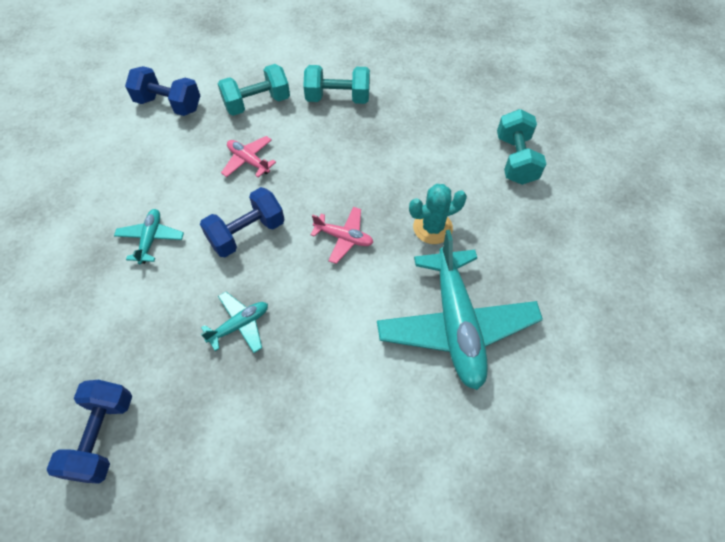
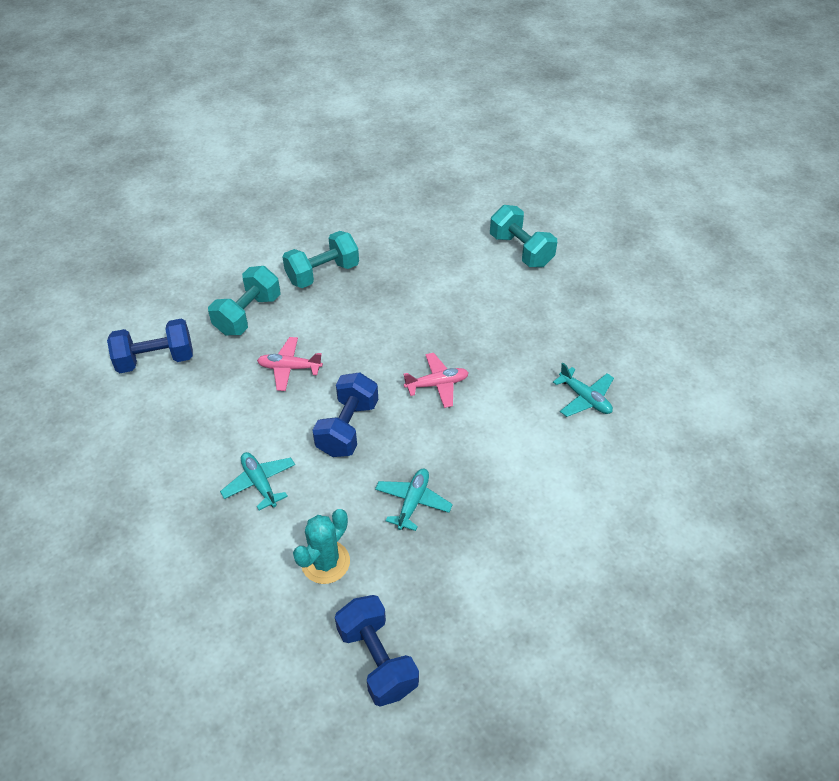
camera: 35 degrees left, 10 degrees down
(432, 228) = (502, 337): turquoise cactus -> turquoise cactus (325, 562)
(456, 324) = (585, 398): turquoise plane -> turquoise plane, size x0.46

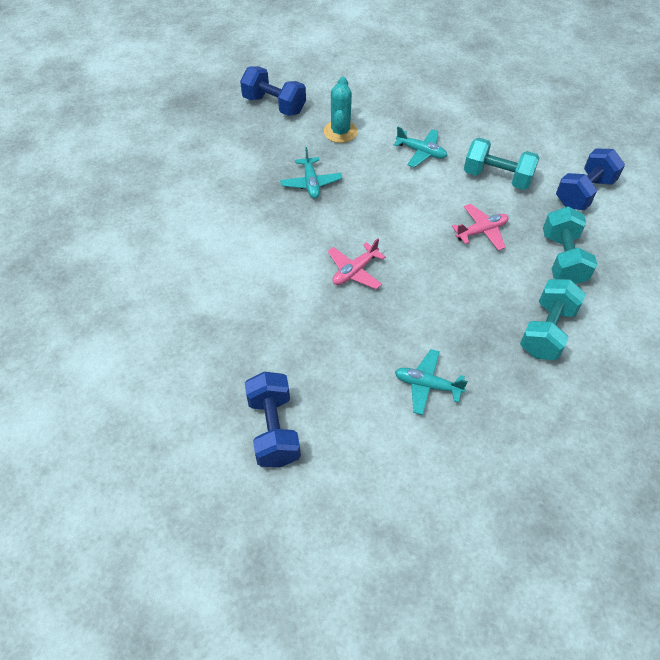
camera: 150 degrees right, 5 degrees up
(347, 428) = (396, 209): blue dumbbell -> blue dumbbell (274, 429)
(521, 250) = (375, 468): turquoise dumbbell -> turquoise dumbbell (497, 177)
(585, 398) = (221, 315): turquoise plane -> turquoise plane (427, 385)

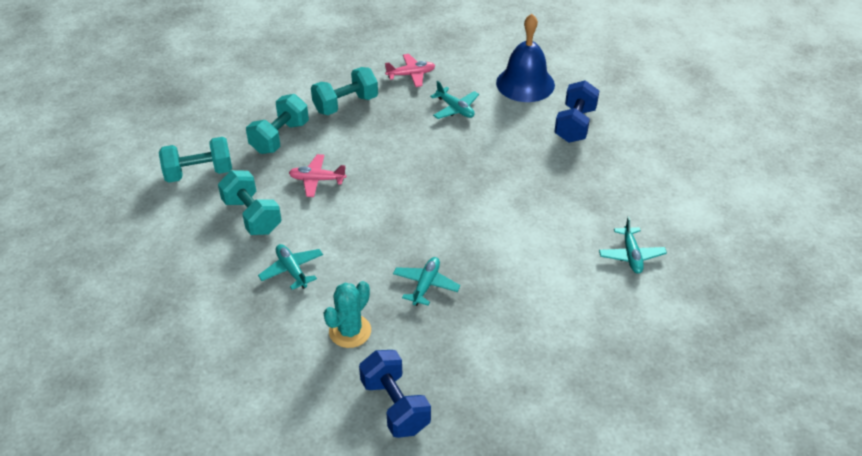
camera: 150 degrees left, 10 degrees down
(147, 282) = (631, 255): none -> turquoise plane
(354, 271) = (447, 193): pink plane -> pink plane (411, 75)
(374, 476) = (525, 83): none -> blue bell
(584, 193) = (199, 173): blue dumbbell -> turquoise dumbbell

